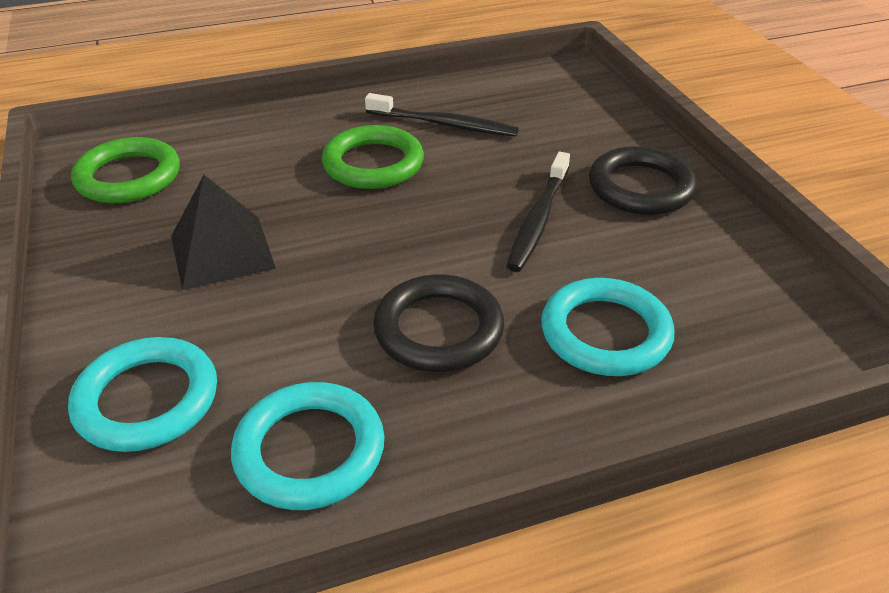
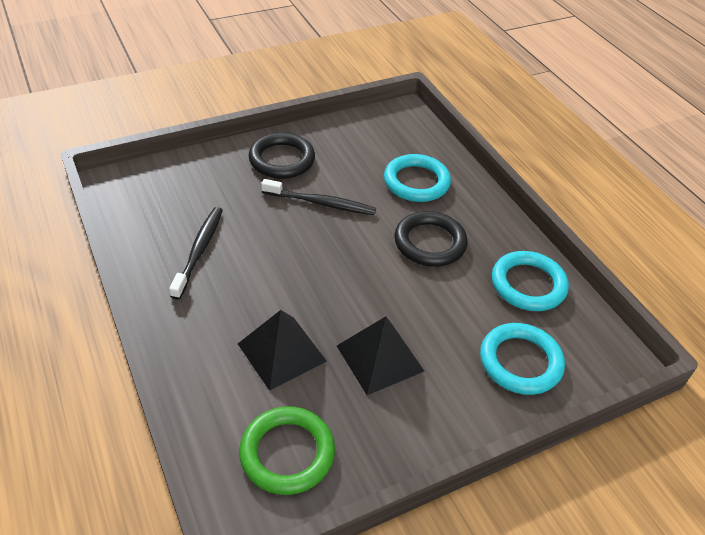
camera: 100 degrees left, 5 degrees up
(264, 177) = (282, 352): none -> black pyramid
(373, 164) = (259, 287): green ring -> none

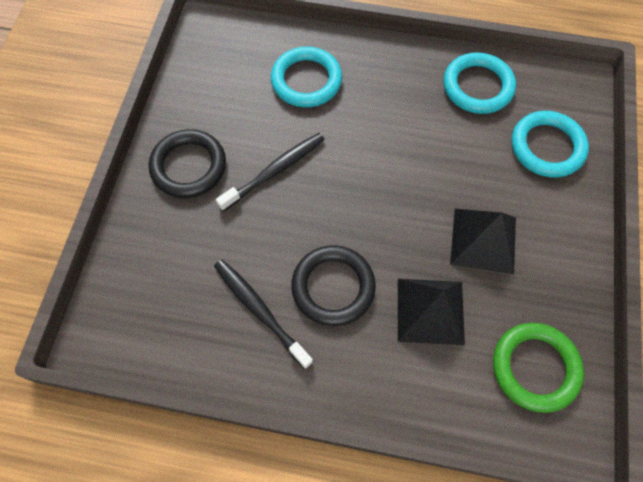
camera: 50 degrees left, 20 degrees up
(430, 243) = (385, 121): black ring -> black ring (333, 287)

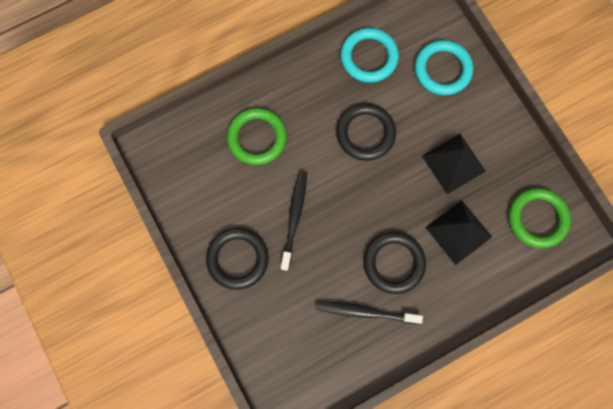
camera: 40 degrees left, 10 degrees up
(306, 80) = (257, 138): turquoise ring -> green ring
(414, 148) = (365, 133): none -> black ring

